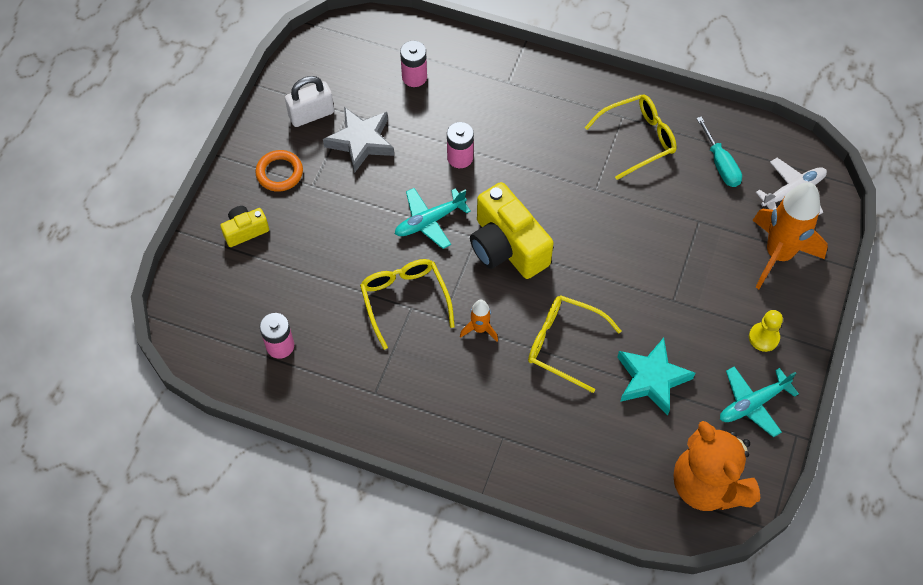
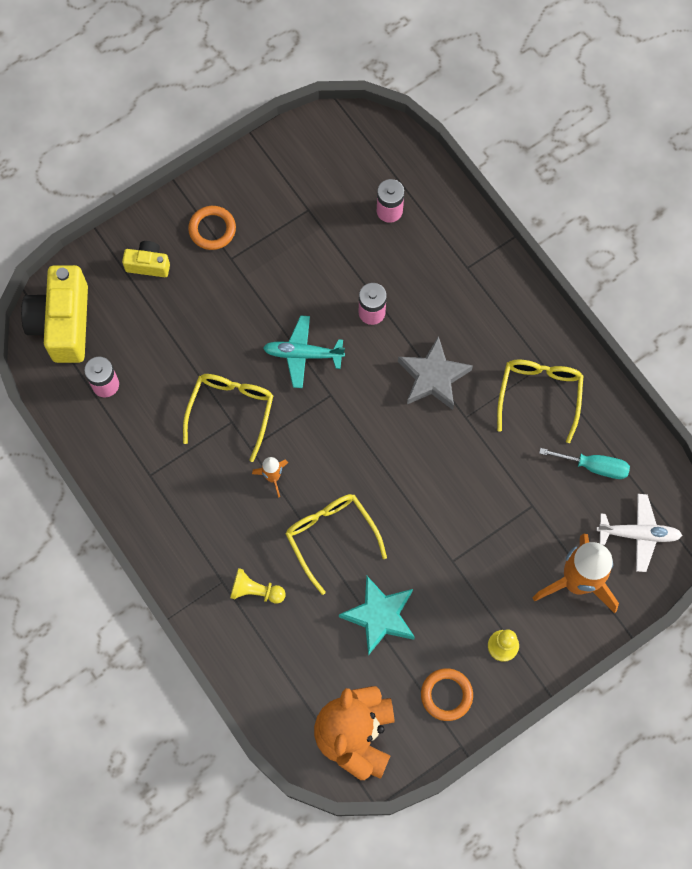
camera: 35 degrees right, 10 degrees up
(311, 114) = (276, 191): white padlock -> none
(361, 141) = (299, 243): grey star -> grey star (433, 377)
(507, 247) = (350, 420): yellow camera -> yellow camera (63, 323)
(536, 426) = (255, 591): none -> yellow pawn
(638, 139) = (539, 395): yellow glasses -> yellow glasses turned 90 degrees counterclockwise
(720, 164) = (594, 466): turquoise screwdriver -> turquoise screwdriver turned 90 degrees counterclockwise
(752, 404) = (446, 695): turquoise plane -> orange ring

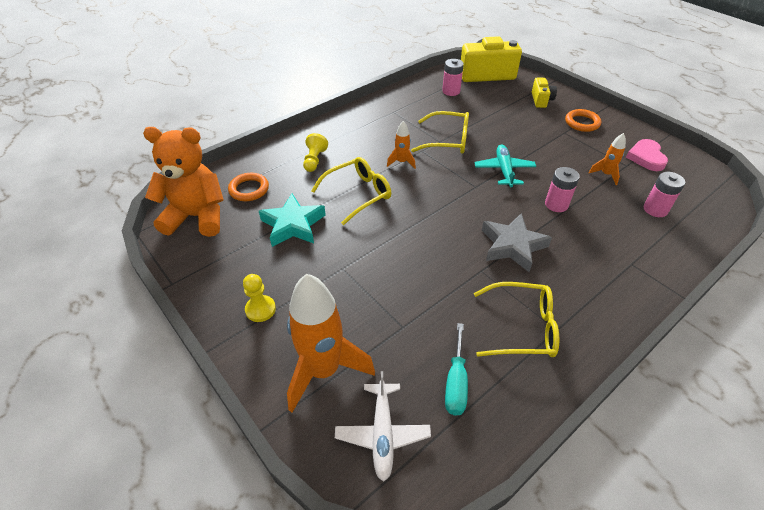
camera: 85 degrees right, 25 degrees down
(296, 181) = (646, 157): none -> pink heart
(324, 240) = (606, 174): none -> orange rocket
(446, 695) = (220, 270): orange ring -> orange ring (249, 189)

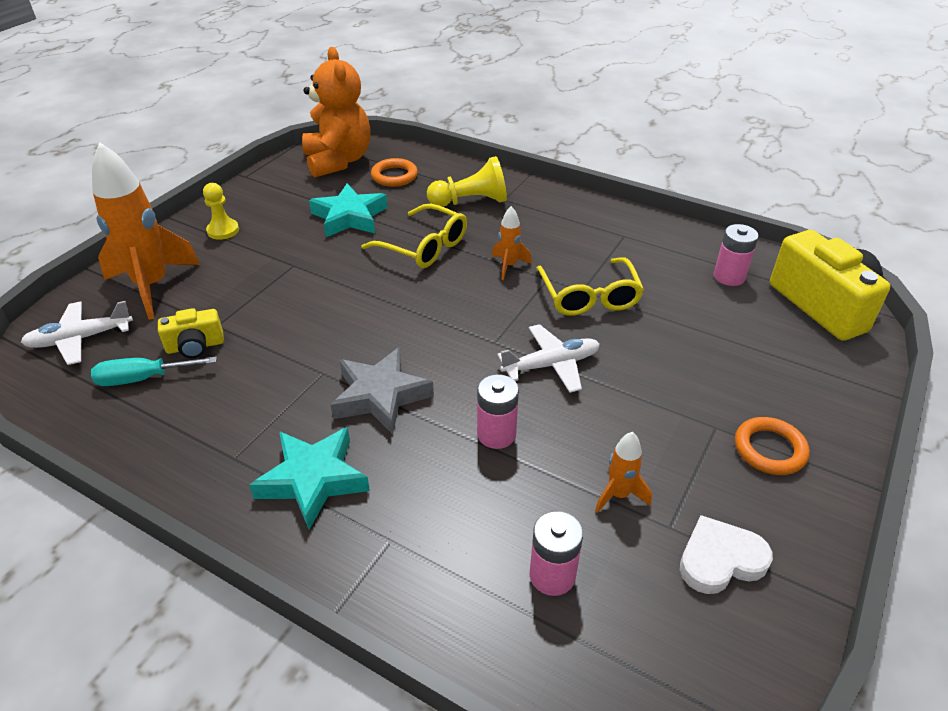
camera: 70 degrees right, 5 degrees down
(314, 160) = (471, 202): yellow pawn -> yellow pawn, size x1.50
(504, 170) = (551, 365): turquoise plane -> white plane
(522, 327) = (231, 424): yellow glasses -> none
(541, 100) = (801, 384): yellow camera -> yellow camera (195, 346)
(582, 290) = (313, 480): none -> turquoise star
(646, 157) = (720, 559): pink heart -> white heart

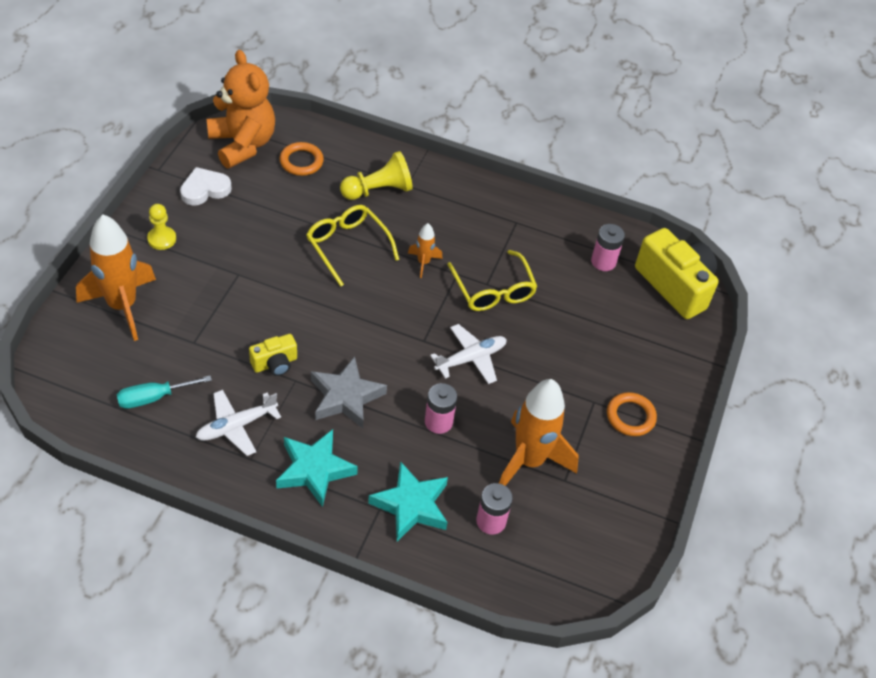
camera: 15 degrees left, 10 degrees up
(80, 339) = (83, 365): white plane -> white plane (236, 426)
(195, 346) = (184, 364): yellow camera -> yellow camera (275, 363)
(349, 217) = (273, 215): turquoise star -> turquoise star (411, 505)
(424, 247) = (347, 246): yellow glasses -> yellow glasses turned 150 degrees counterclockwise
(618, 495) = (529, 461): orange rocket -> orange rocket, size x2.17
(720, 559) = (597, 499): white heart -> white heart (205, 189)

